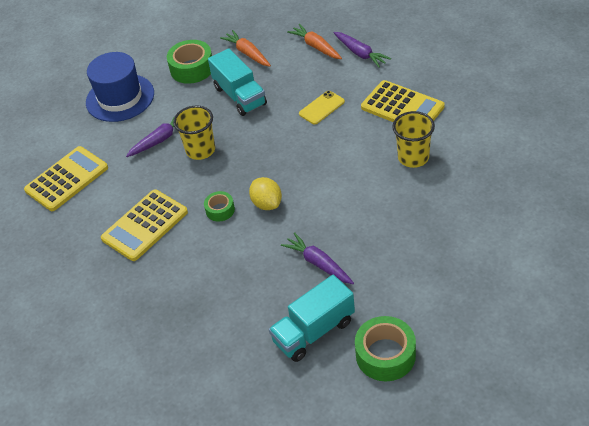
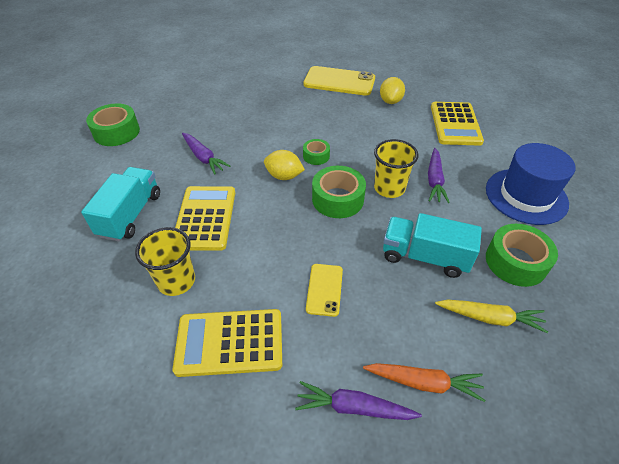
camera: 135 degrees right, 0 degrees up
(77, 238) = (390, 101): none -> yellow lemon
(85, 299) = (339, 81): none -> yellow phone
(145, 225) = (357, 125): yellow calculator -> yellow calculator (205, 218)
(247, 53) = (489, 318): orange carrot -> yellow carrot
(248, 161) = (337, 199): none -> green tape
(313, 331) = (176, 124): turquoise truck -> turquoise truck (131, 215)
(318, 264) = (203, 157): purple carrot -> purple carrot turned 45 degrees clockwise

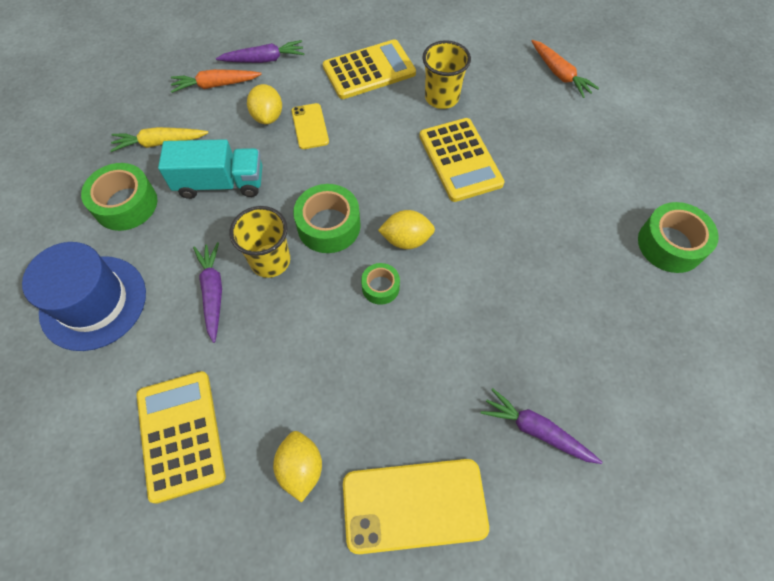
camera: 160 degrees right, 15 degrees up
(43, 271) = (559, 74): none -> orange carrot
(131, 215) = (537, 141): turquoise truck -> none
(203, 157) = (523, 238): purple carrot -> purple carrot (536, 430)
(366, 315) = (268, 116): none -> yellow lemon

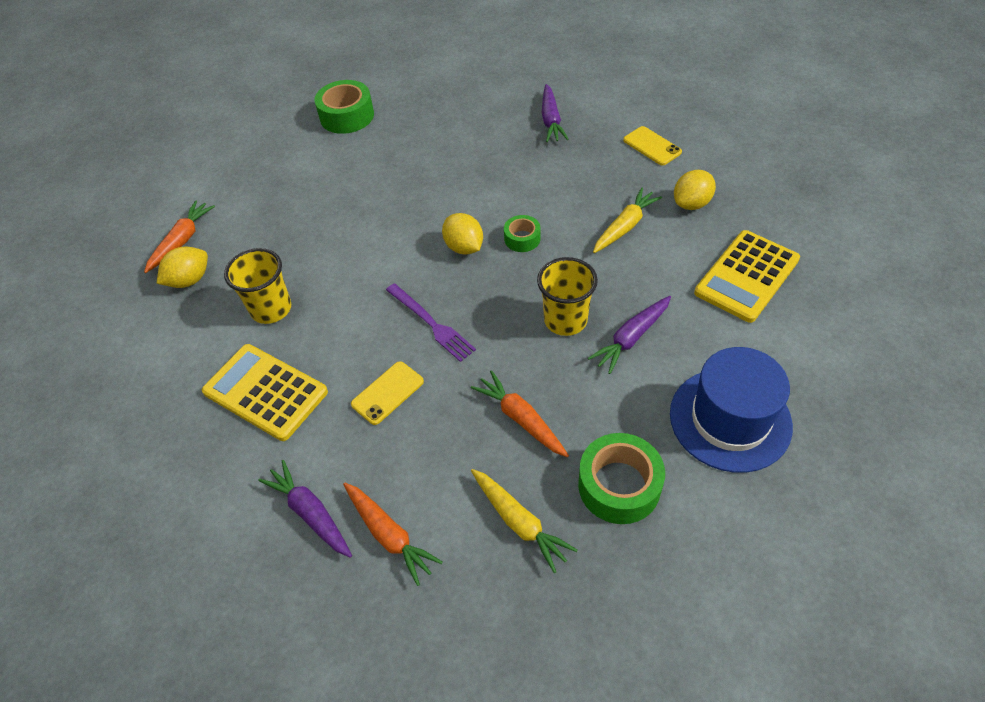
camera: 120 degrees left, 10 degrees down
(220, 183) = (521, 419): turquoise truck -> orange carrot
(268, 116) = (401, 441): yellow lemon -> yellow lemon (190, 280)
(324, 380) = (625, 227): none -> yellow carrot
(329, 225) = (494, 303): green tape -> none
(346, 177) = (431, 323): none -> purple fork
(414, 505) = (652, 146): yellow phone -> yellow phone, size x0.54
(460, 160) = (347, 257): yellow calculator -> none

